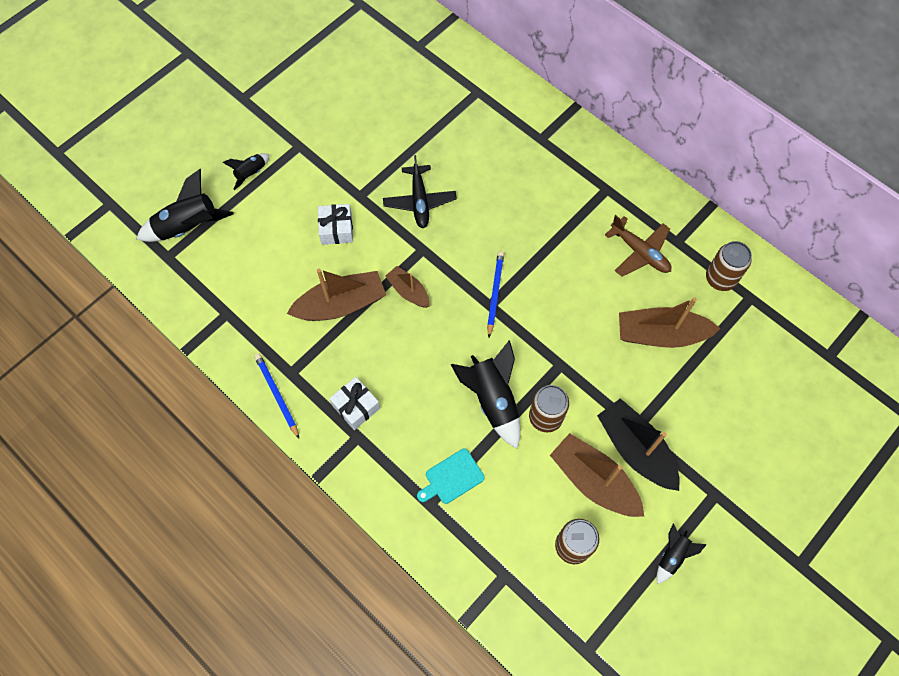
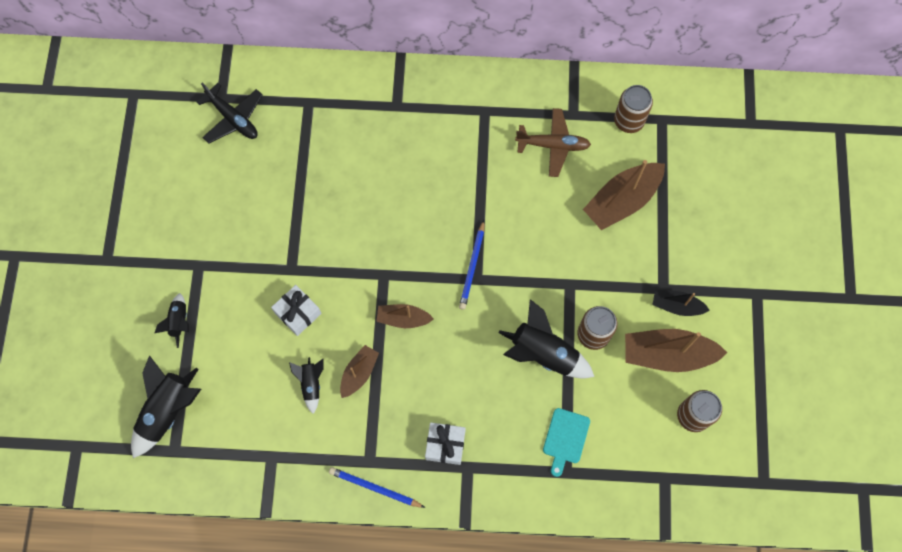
camera: 40 degrees left, 5 degrees up
(341, 304) = (359, 373): brown boat -> brown boat, size x0.57
(419, 201) = (345, 235): black plane -> black plane (233, 118)
(495, 293) = (472, 266): blue pencil -> blue pencil turned 135 degrees counterclockwise
(635, 449) = (676, 306): black boat -> black boat, size x0.57
(672, 556) = (764, 364): black rocket -> black rocket (311, 384)

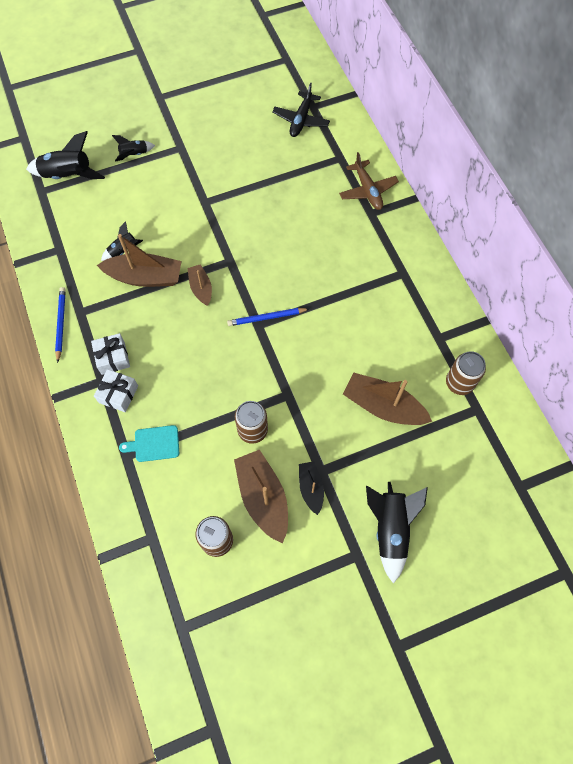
camera: 65 degrees right, 5 degrees down
(298, 313) = (173, 220): white gift -> white gift (118, 394)
(359, 373) = (145, 277): brown boat -> brown boat, size x1.76
(543, 353) = (219, 398): black rocket -> black rocket (390, 529)
(553, 145) = (402, 334): brown plane -> brown plane (367, 190)

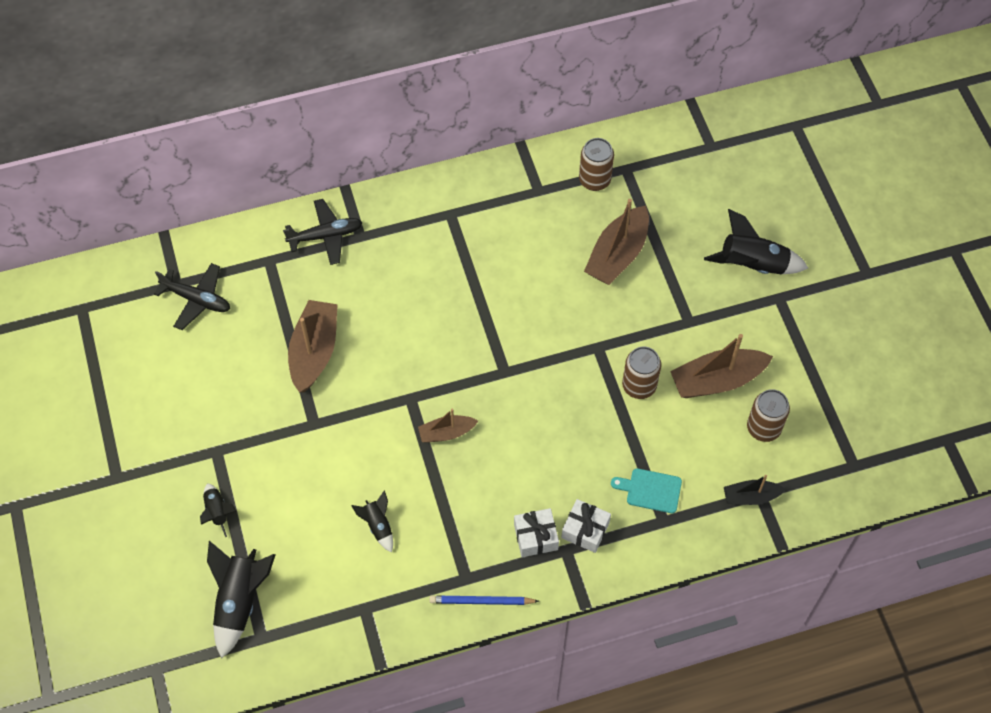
camera: 85 degrees left, 5 degrees down
(145, 277) = (422, 499): brown boat -> brown boat (314, 351)
(154, 444) = (650, 490): turquoise cutting board -> turquoise cutting board turned 105 degrees clockwise
(266, 317) = (496, 362): blue pencil -> none
(311, 488) = (708, 333): black boat -> black boat (750, 496)
(367, 190) = (325, 236): brown plane -> black plane

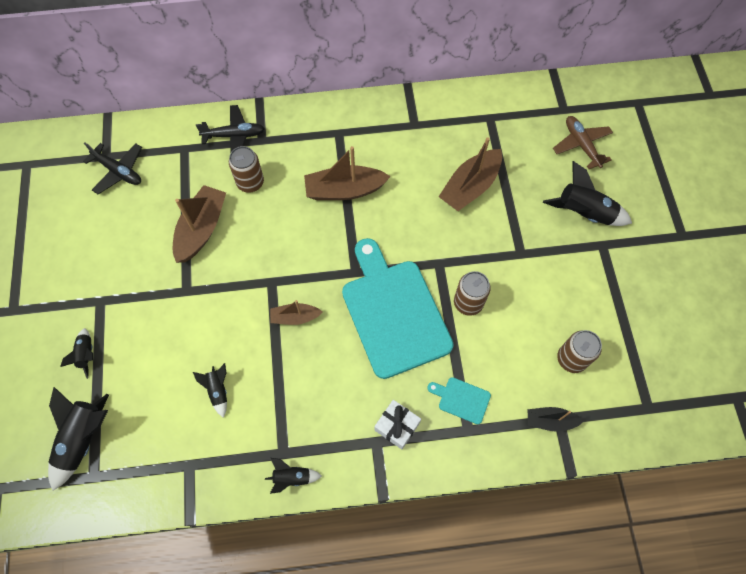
camera: 10 degrees right, 5 degrees up
(482, 601) = (292, 477): blue pencil -> black rocket
(535, 537) = (352, 425): white gift -> none
(557, 410) = (393, 312): none -> turquoise cutting board
(594, 180) = (462, 123): brown can -> brown can (250, 182)
(717, 380) = (537, 309): brown boat -> brown boat (344, 190)
(738, 186) = (581, 145): none -> brown plane

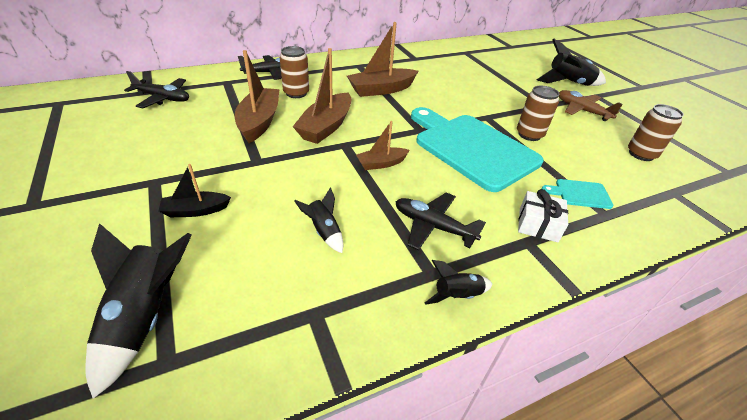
camera: 20 degrees left, 25 degrees down
(86, 354) = (141, 228): black rocket -> none
(306, 406) = (433, 226): none -> black plane
(470, 187) = (478, 80): brown boat -> brown boat (326, 127)
(550, 421) = (668, 195): black boat -> black boat (196, 210)
(581, 145) = (536, 58): brown plane -> brown plane (582, 110)

